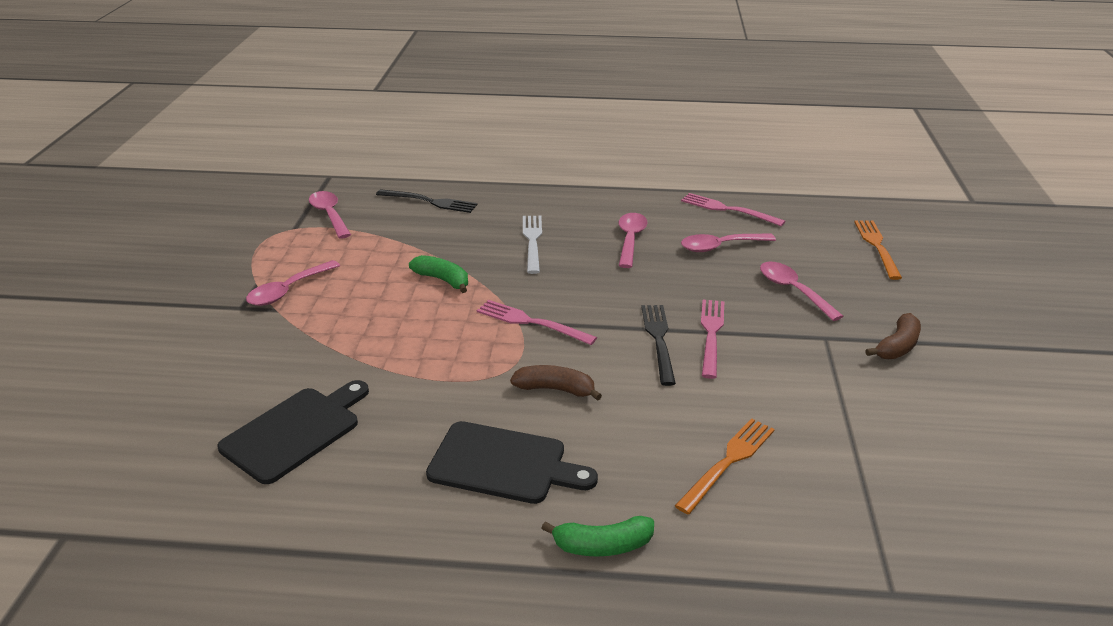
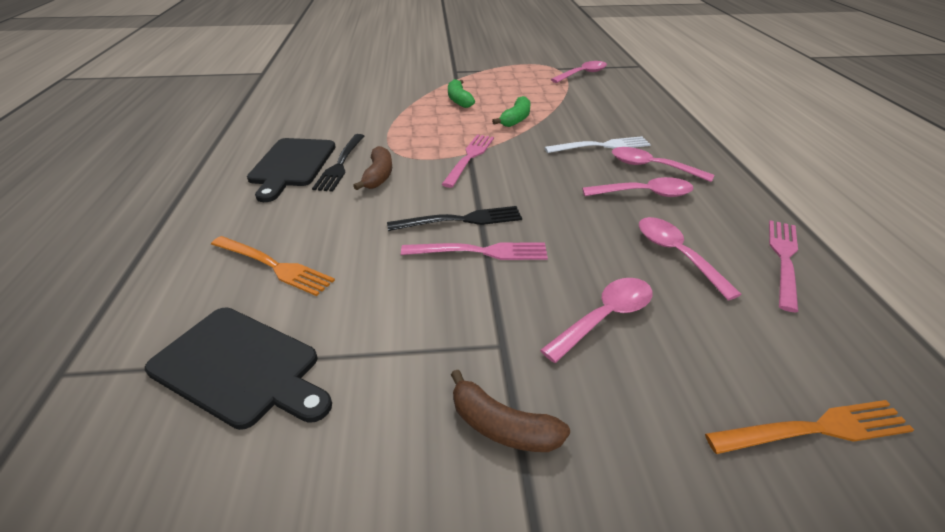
camera: 80 degrees right, 5 degrees up
(288, 291) = (478, 78): pink spoon -> pink spoon (651, 167)
(295, 431) = (333, 102): black cutting board -> black cutting board (240, 367)
(431, 202) = (633, 101): black fork -> black fork (340, 165)
(602, 546) = (195, 209): green banana -> green banana (459, 100)

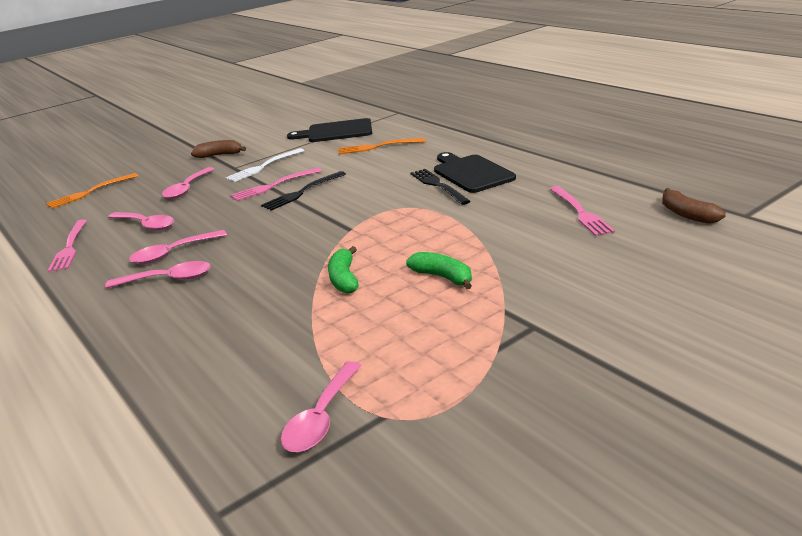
camera: 150 degrees right, 10 degrees down
(378, 176) = (396, 190): brown banana -> brown banana (687, 215)
(469, 157) = (344, 226): pink fork -> pink fork (581, 213)
(602, 146) = (226, 283): white fork -> white fork (263, 167)

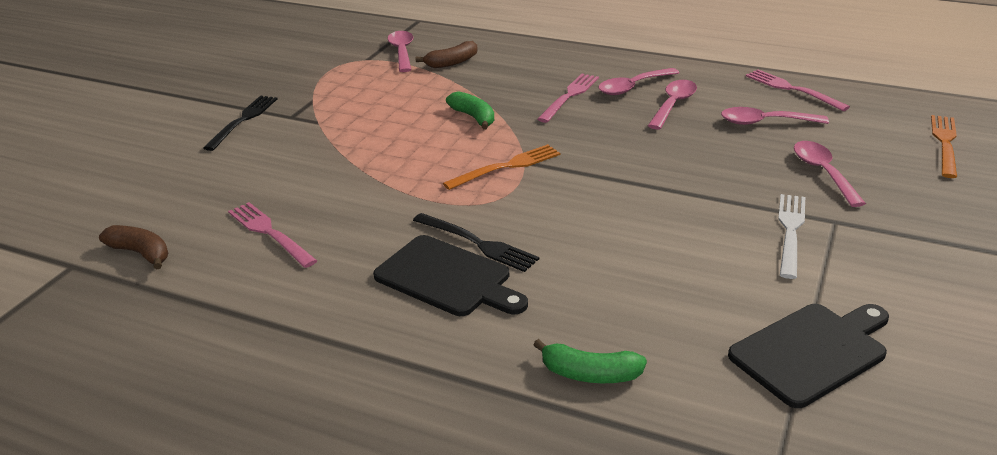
camera: 150 degrees right, 5 degrees up
(219, 155) = (914, 242): brown banana -> brown banana (452, 62)
(273, 186) = (711, 199): pink fork -> pink fork (570, 96)
(301, 192) = (653, 196): black fork -> black fork (243, 120)
(377, 147) = (666, 316): orange fork -> orange fork (507, 166)
(443, 277) = (385, 135): green banana -> green banana (590, 374)

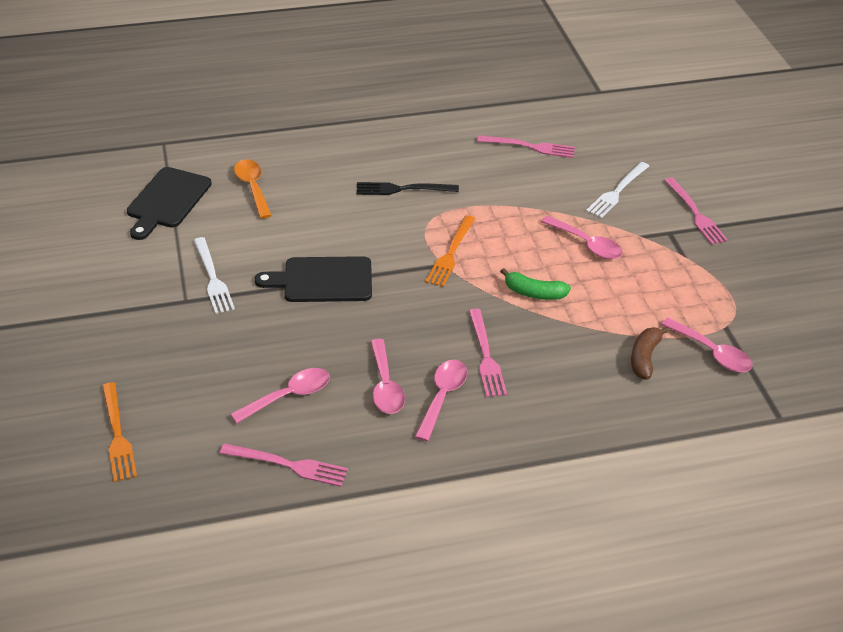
camera: 140 degrees right, 10 degrees up
(141, 253) = (577, 110): brown banana -> none
(243, 120) = (696, 214): black fork -> pink fork
(271, 158) = (617, 192): none -> white fork
(447, 278) = (395, 163): black cutting board -> black cutting board (323, 280)
(590, 374) = (274, 147): green banana -> none
(669, 321) = (252, 187): none -> orange spoon
(823, 172) = (212, 349): pink spoon -> pink spoon (587, 244)

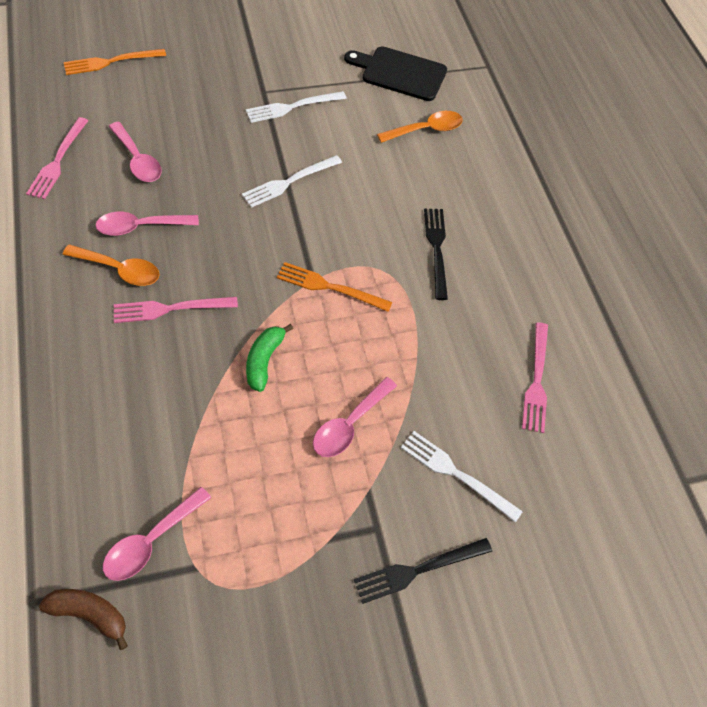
camera: 85 degrees right, 15 degrees up
(323, 280) = (288, 182): black cutting board -> white fork
(442, 396) = (120, 270): pink spoon -> orange spoon
(644, 357) = (151, 462): brown banana -> brown banana (90, 614)
(696, 214) = (417, 570): pink fork -> black fork

